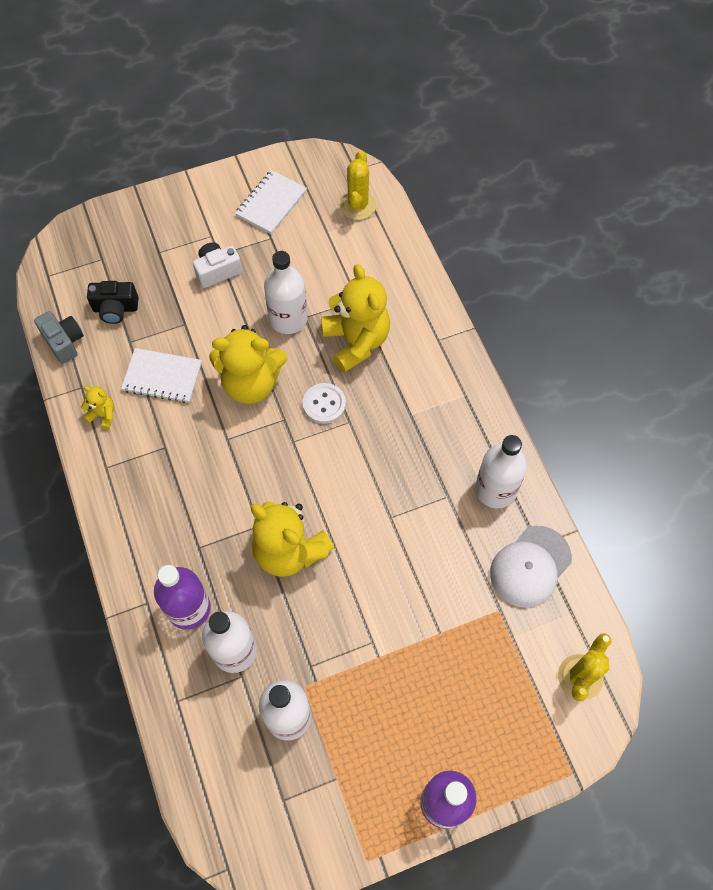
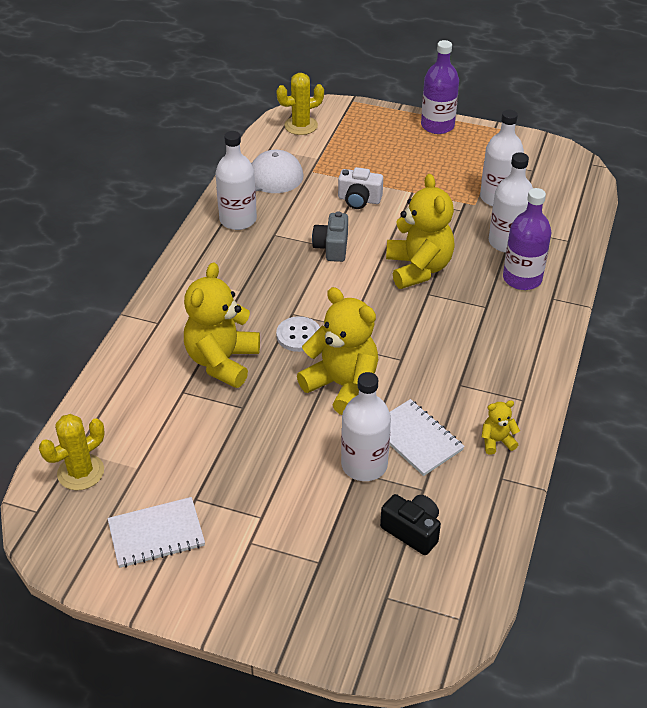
camera: 140 degrees left, 20 degrees down
(64, 342) = (490, 531): grey camera -> grey camera (332, 247)
(103, 415) = (496, 441): yellow teddy bear -> yellow teddy bear turned 105 degrees clockwise
(217, 271) = (279, 501): white camera -> white camera (359, 200)
(288, 319) = (258, 415): white bottle -> white bottle (364, 465)

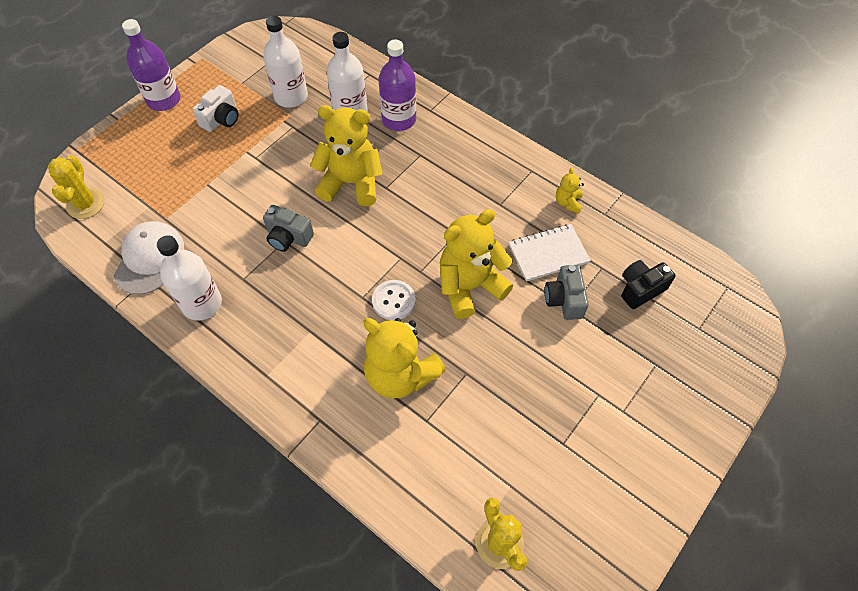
camera: 70 degrees left, 15 degrees up
(156, 534) = (595, 488): white notebook -> none
(359, 200) = (233, 194): white camera -> white camera (221, 119)
(364, 465) = (564, 299): white bottle -> grey camera

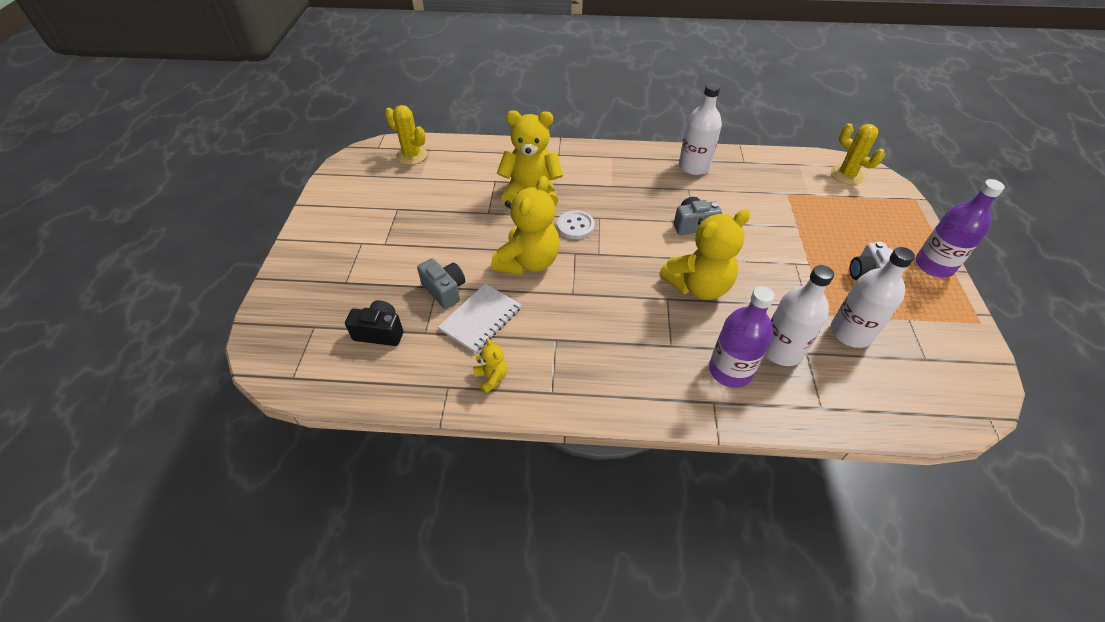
camera: 145 degrees right, 10 degrees down
(149, 259) = (759, 170): white cap -> none
(640, 289) = (380, 332): black camera -> black camera turned 105 degrees counterclockwise

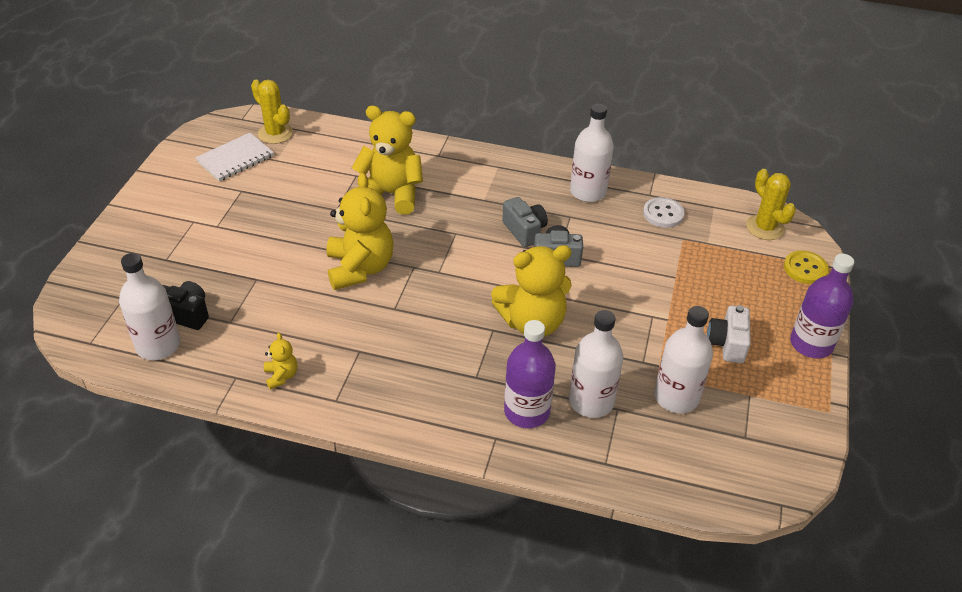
camera: 10 degrees right, 5 degrees down
(362, 368) = (158, 345): none -> white bottle
(445, 290) = (263, 284): grey camera -> grey camera (524, 231)
(481, 319) = (290, 318): white notebook -> white notebook (235, 159)
(528, 262) = (360, 268): yellow teddy bear -> yellow teddy bear turned 45 degrees counterclockwise
(575, 226) = (425, 238): white button -> white button (663, 214)
(895, 203) = (805, 268): none -> yellow button

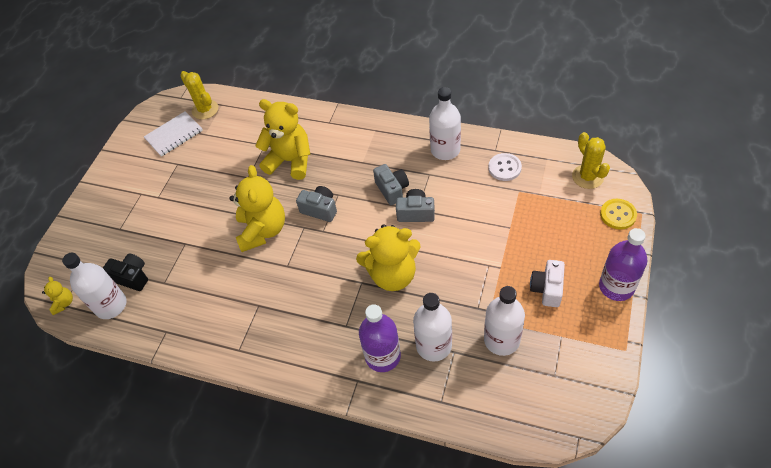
camera: 10 degrees right, 10 degrees up
(281, 376) = (199, 329): yellow teddy bear -> yellow teddy bear (64, 303)
(433, 248) = (320, 209): none -> grey camera

